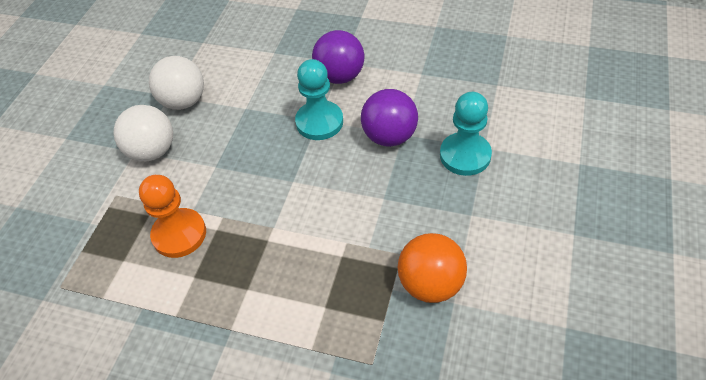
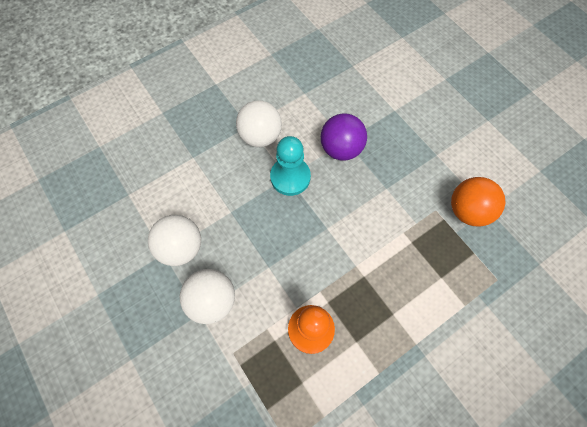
camera: 55 degrees left, 15 degrees up
(340, 76) = (260, 136): purple ball -> white ball
(465, 155) = (392, 123): turquoise pawn -> none

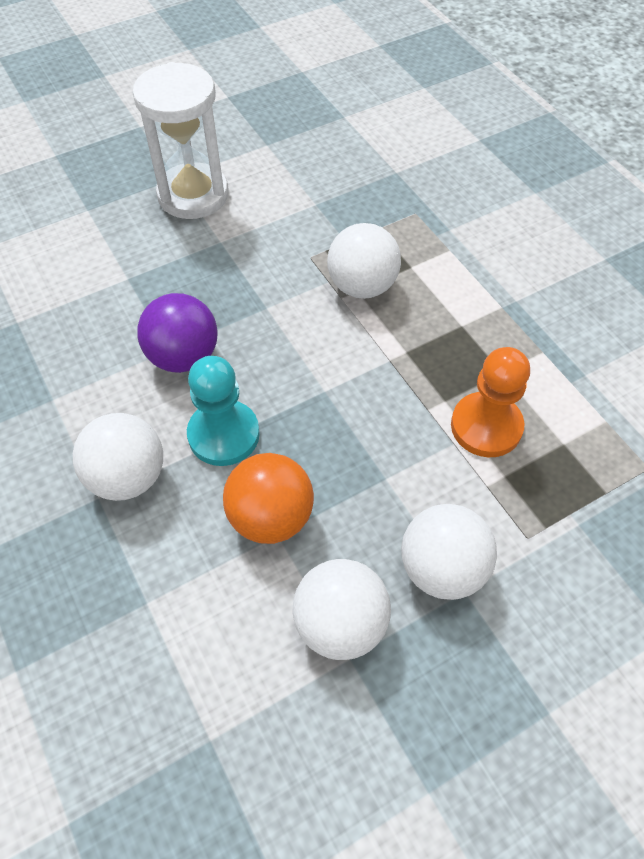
camera: 85 degrees left, 10 degrees down
(416, 245) = (362, 286): none -> white ball
(467, 211) = (316, 224): orange ball -> orange ball (271, 517)
(474, 133) = (193, 195): none -> white hourglass

